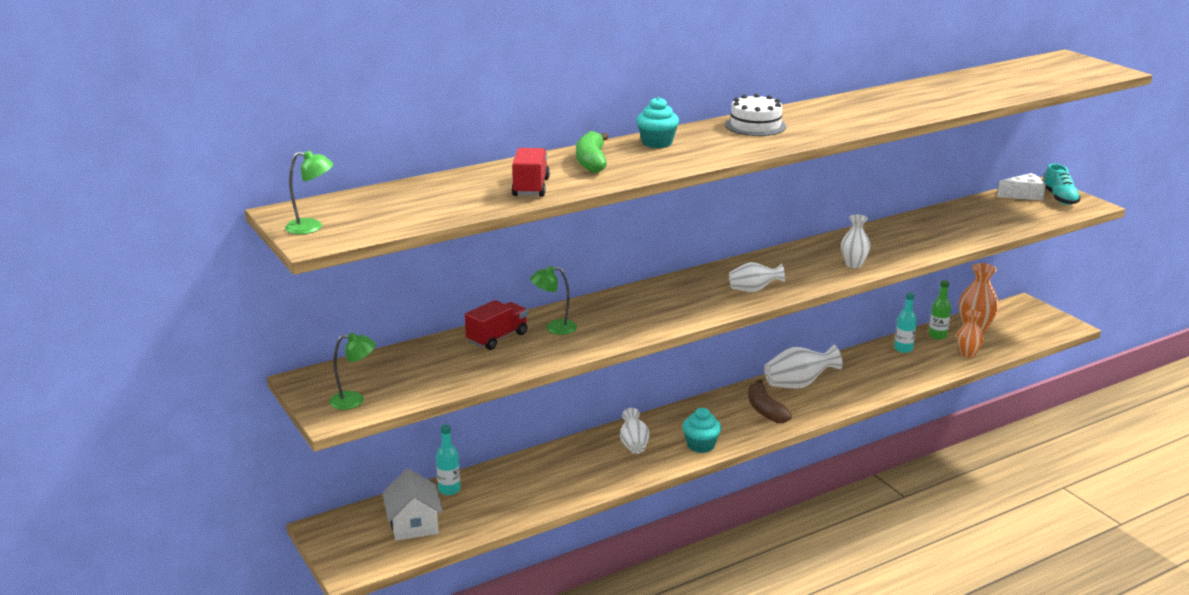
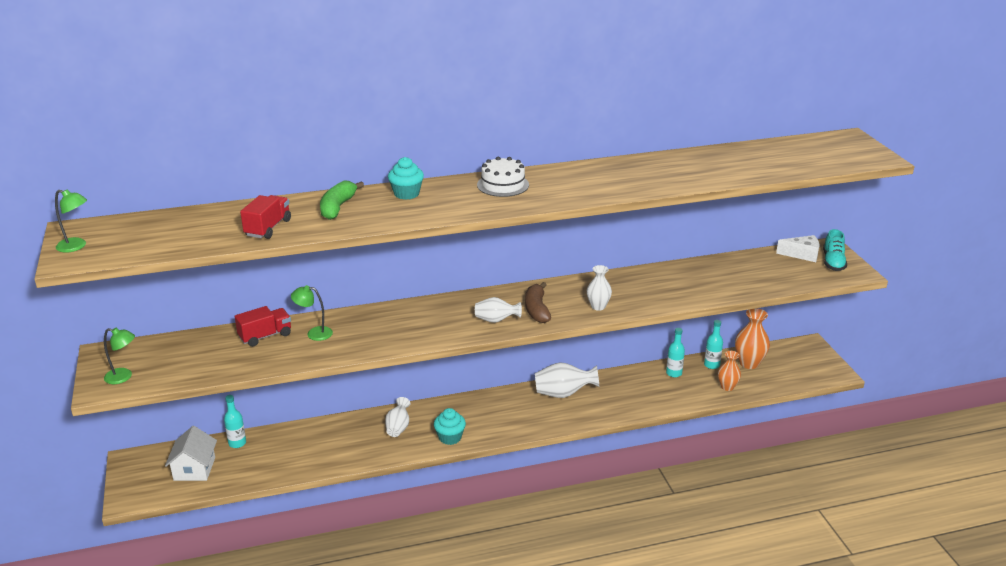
camera: 15 degrees right, 5 degrees up
(765, 410) = (521, 413): brown banana -> brown banana (537, 309)
(937, 336) = (711, 365): green bottle -> turquoise bottle

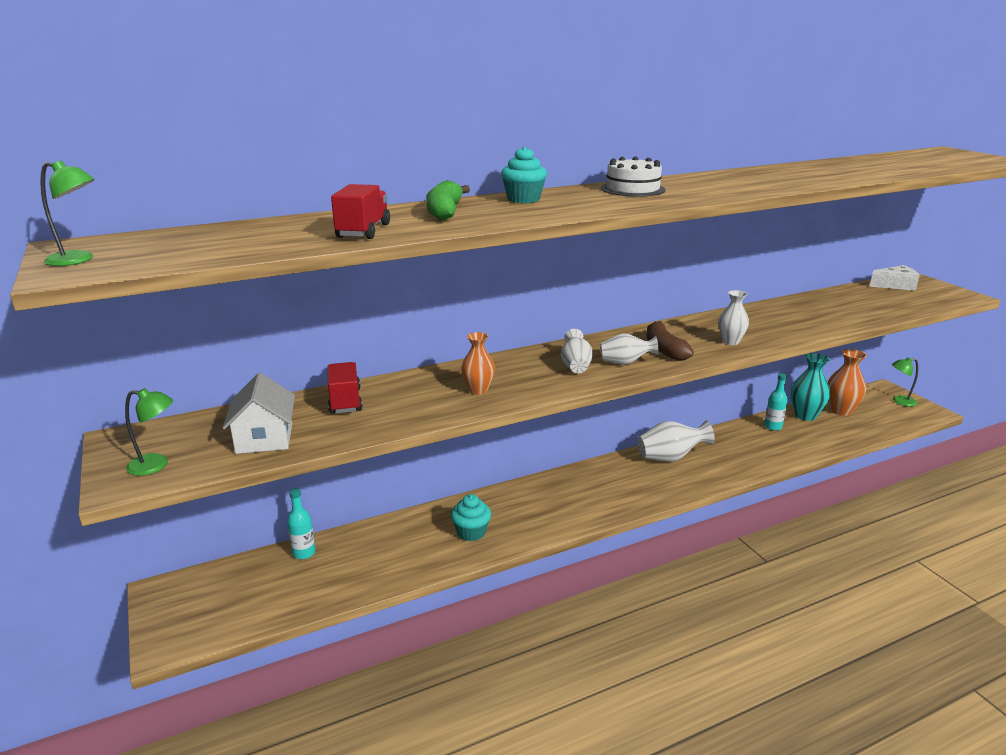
camera: 10 degrees left, 5 degrees down
(194, 469) = (253, 592): white house -> white house (264, 438)
(265, 336) = (345, 401): red truck -> red truck turned 60 degrees counterclockwise
(314, 333) = (408, 393): green lamp -> green lamp (899, 401)
(398, 427) = (500, 512): white vase -> white vase (575, 366)
(450, 437) = (567, 517): turquoise cupcake -> turquoise cupcake (471, 532)
(711, 365) = (805, 415): turquoise bottle -> turquoise vase
(727, 387) = (836, 434): orange vase -> orange vase (478, 390)
(833, 262) = (932, 289): turquoise shoe -> none

